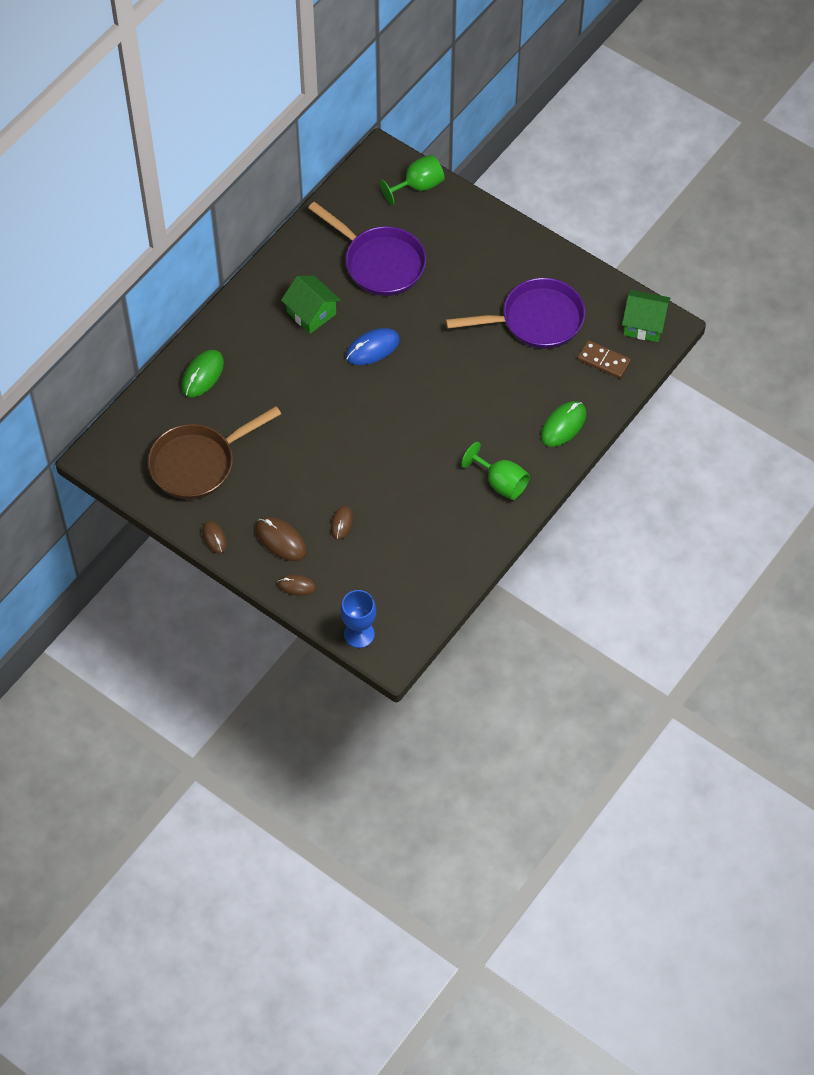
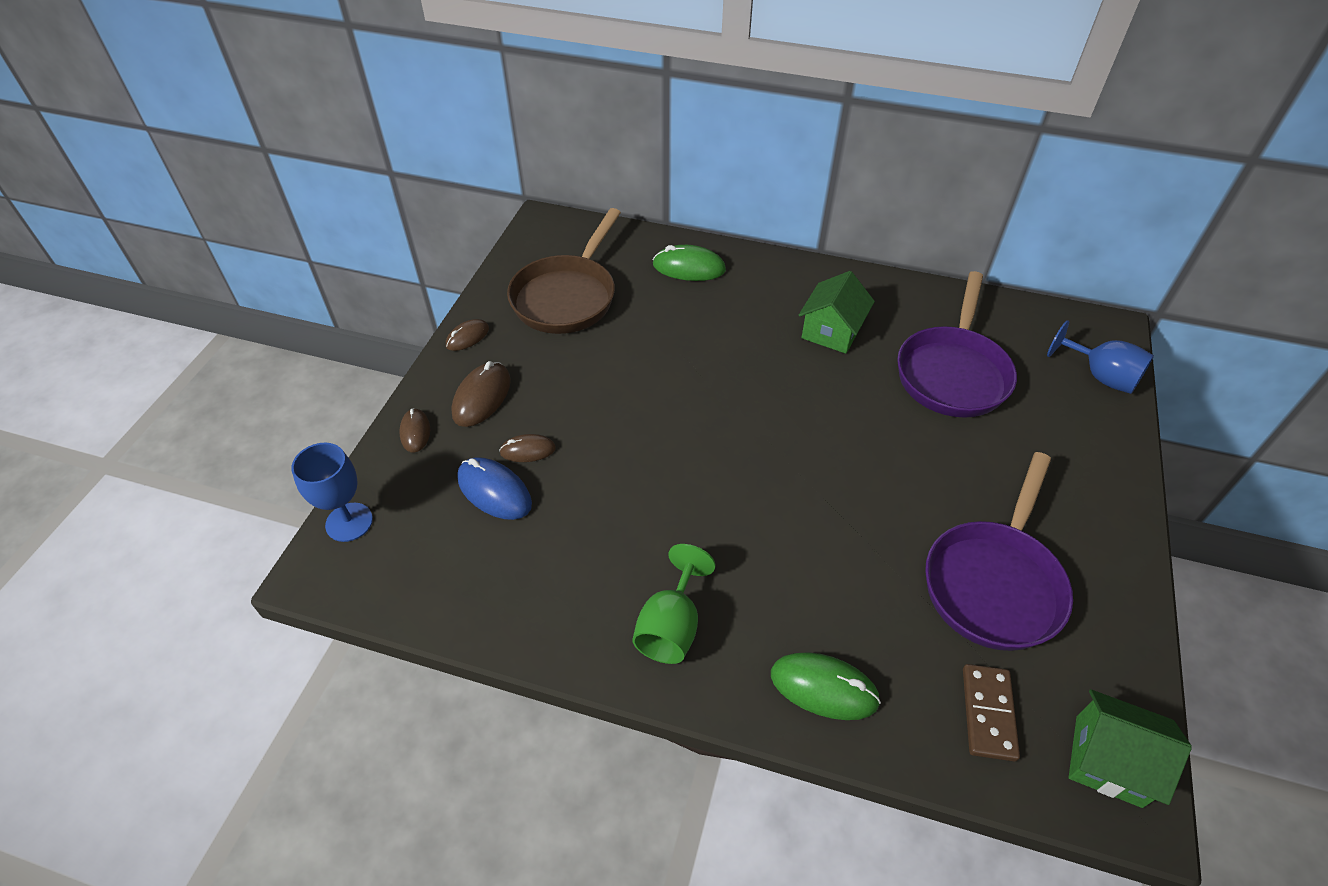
camera: 70 degrees right, 10 degrees down
(198, 463) = (567, 296): brown pan -> brown pan turned 105 degrees counterclockwise
(372, 348) = (817, 403): blue mouse -> blue mouse (494, 491)
(418, 186) = (1100, 376): green goblet -> blue goblet
(535, 320) = (994, 582): purple pan -> purple pan turned 60 degrees clockwise
(644, 324) = (1108, 760): green house -> green house turned 60 degrees counterclockwise

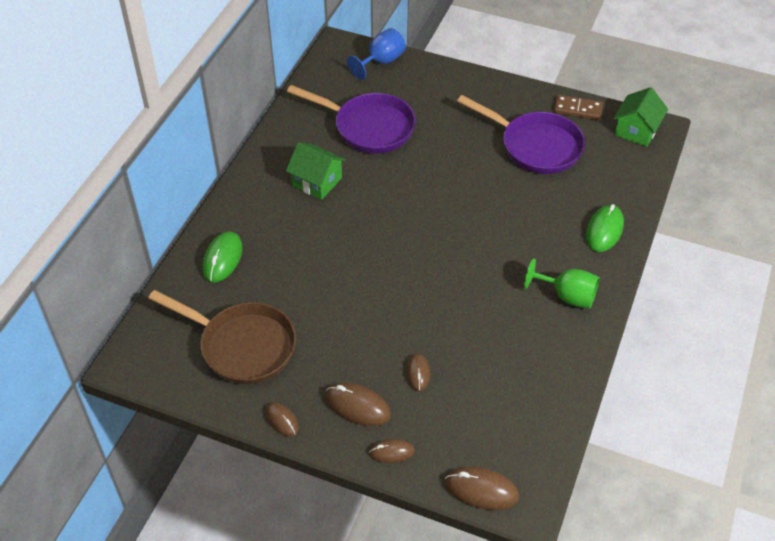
camera: 85 degrees left, 0 degrees up
(349, 522) = (481, 490): blue goblet -> brown mouse
(494, 491) = (456, 394): blue mouse -> none
(988, 713) = (615, 167): brown domino -> brown domino (578, 109)

